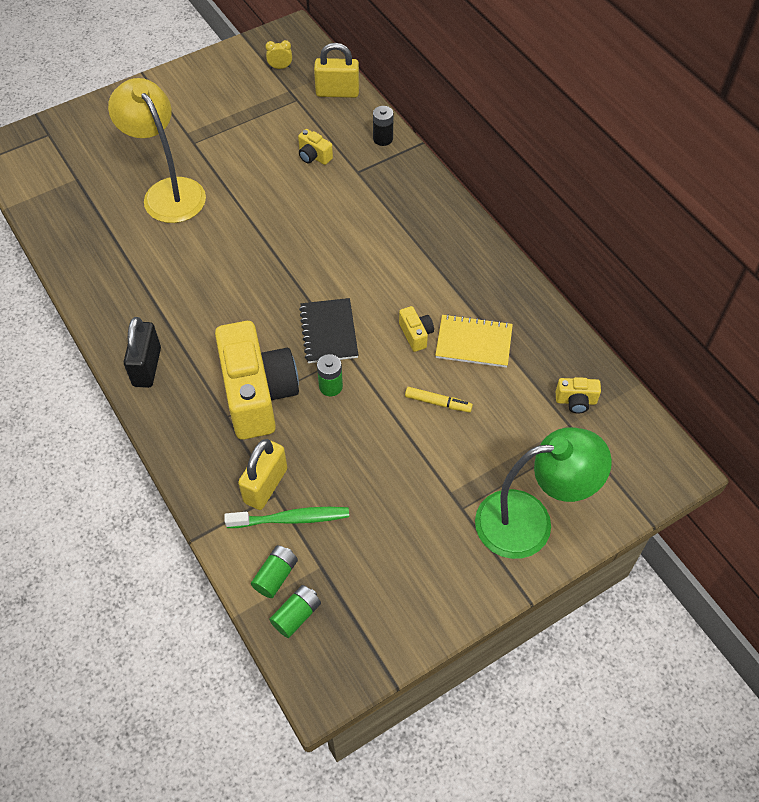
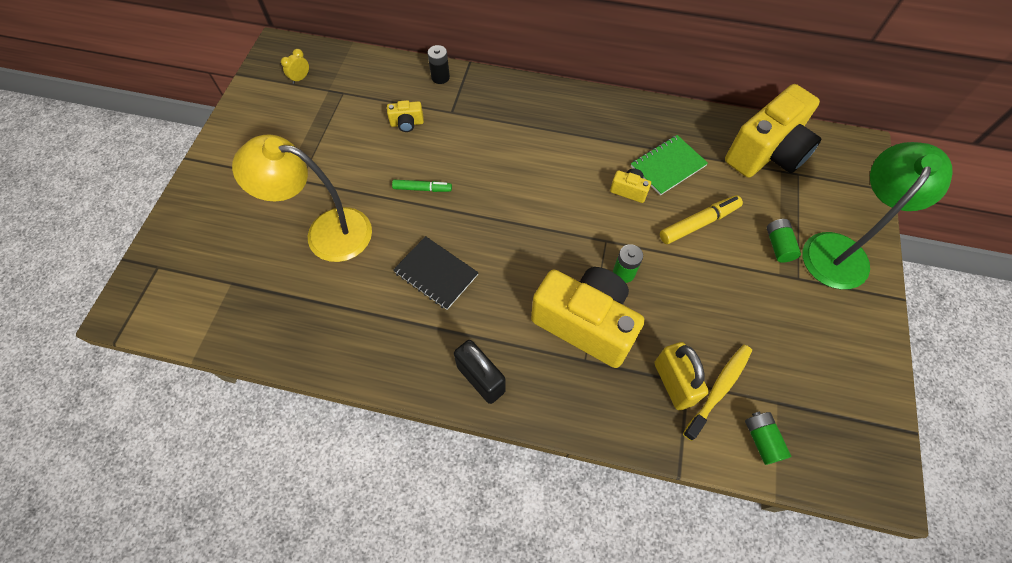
camera: 45 degrees left, 5 degrees up
(266, 212) = (422, 189): none -> green marker
(291, 519) = (719, 389): green toothbrush -> yellow toothbrush
(296, 615) = (808, 453): green battery -> green battery (778, 245)
(329, 332) = (574, 237): black notebook -> black notebook (436, 273)
(337, 92) = (367, 67): yellow padlock -> none
(438, 402) = (698, 223): yellow marker -> yellow marker, size x1.52
(473, 342) = (668, 166): yellow notebook -> green notebook
(576, 401) = (766, 153): yellow camera -> yellow camera, size x2.46

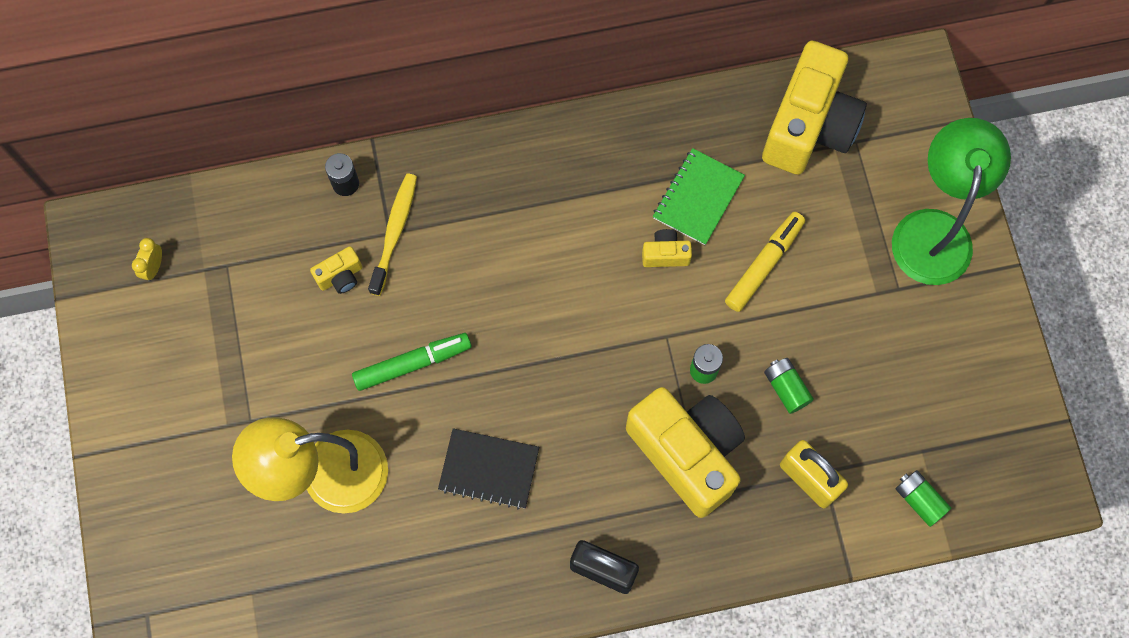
camera: 25 degrees left, 10 degrees up
(422, 189) = (412, 364): green marker -> green marker, size x1.52
(585, 324) = (687, 453): yellow camera -> yellow camera turned 45 degrees clockwise
(719, 389) = (858, 464): yellow toothbrush -> yellow toothbrush (395, 232)
(778, 245) = (863, 255): green battery -> green battery (786, 388)

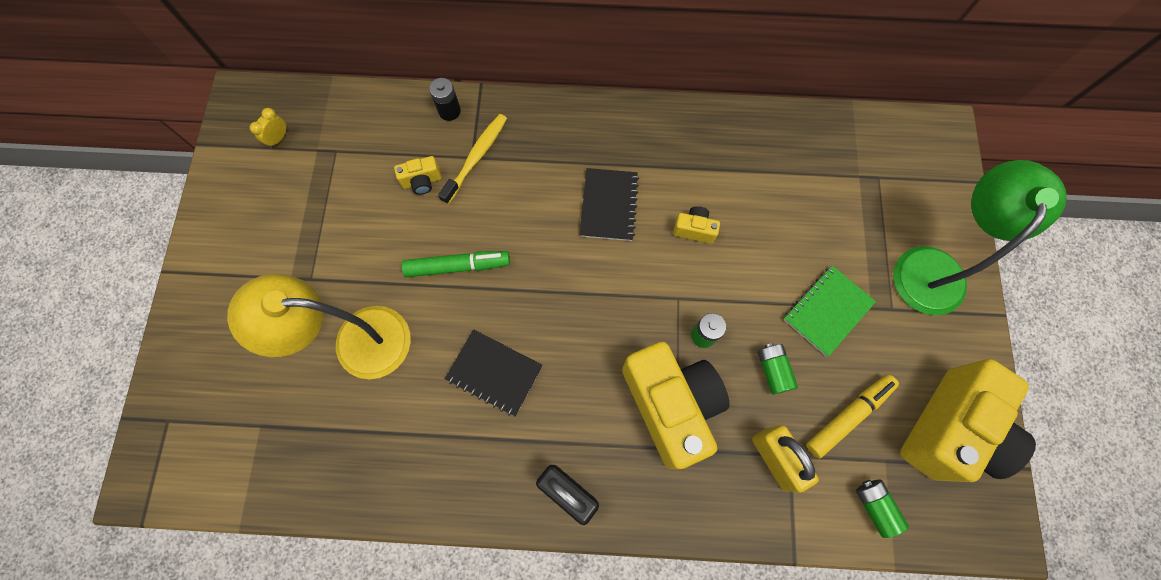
camera: 15 degrees right, 0 degrees up
(562, 250) = (609, 205): none -> black notebook
(698, 198) = (733, 190): green notebook -> green notebook (827, 311)
(763, 265) = (777, 259): yellow marker -> yellow marker (848, 416)
(809, 126) = (841, 156): yellow camera -> yellow camera (949, 429)

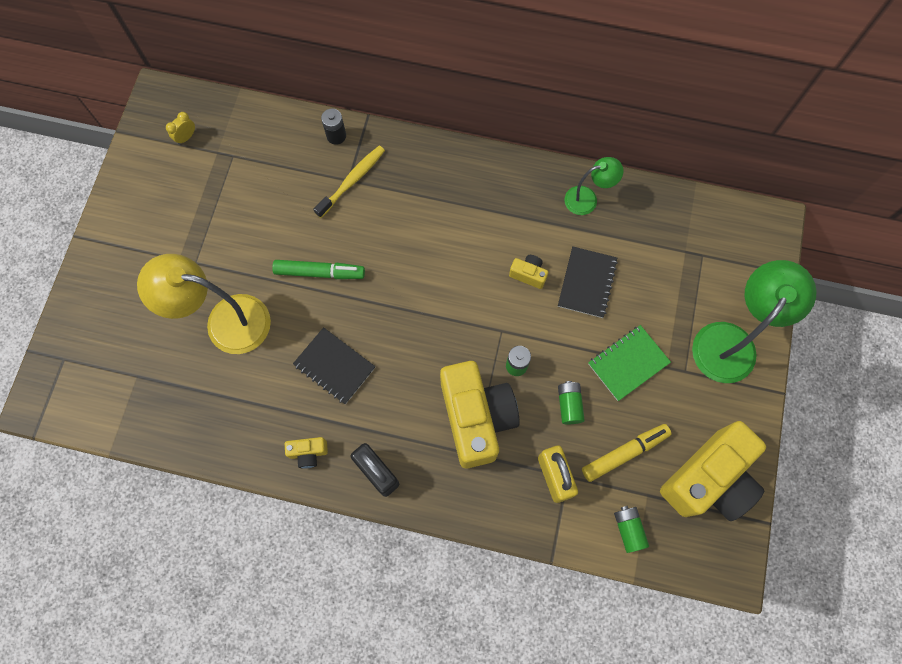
camera: 10 degrees right, 0 degrees up
(422, 181) = (302, 194): yellow camera -> yellow camera (308, 453)
(609, 205) = (458, 241): black notebook -> black notebook (587, 283)
(740, 136) = (587, 199): none -> green lamp

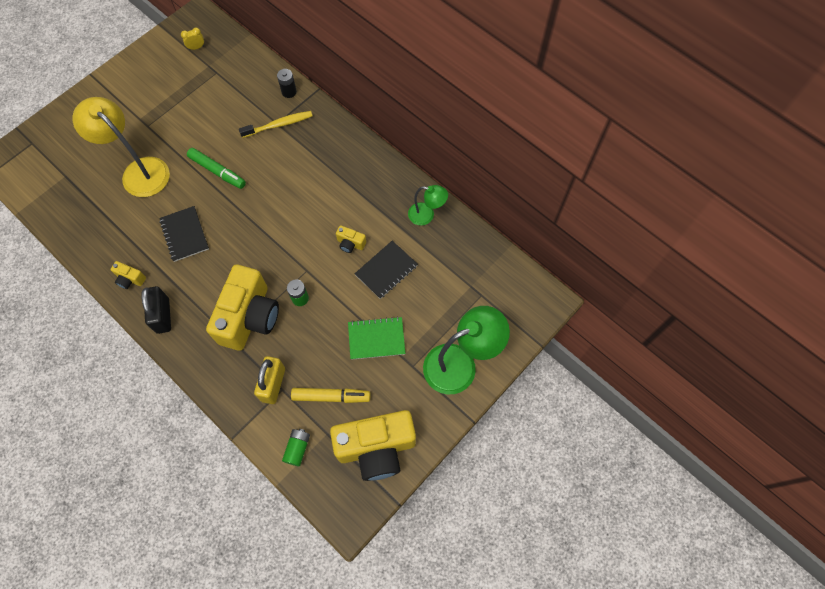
camera: 30 degrees right, 5 degrees down
(528, 274) = (350, 244): yellow camera -> yellow camera turned 150 degrees clockwise
(569, 405) = (316, 343): green battery -> none

